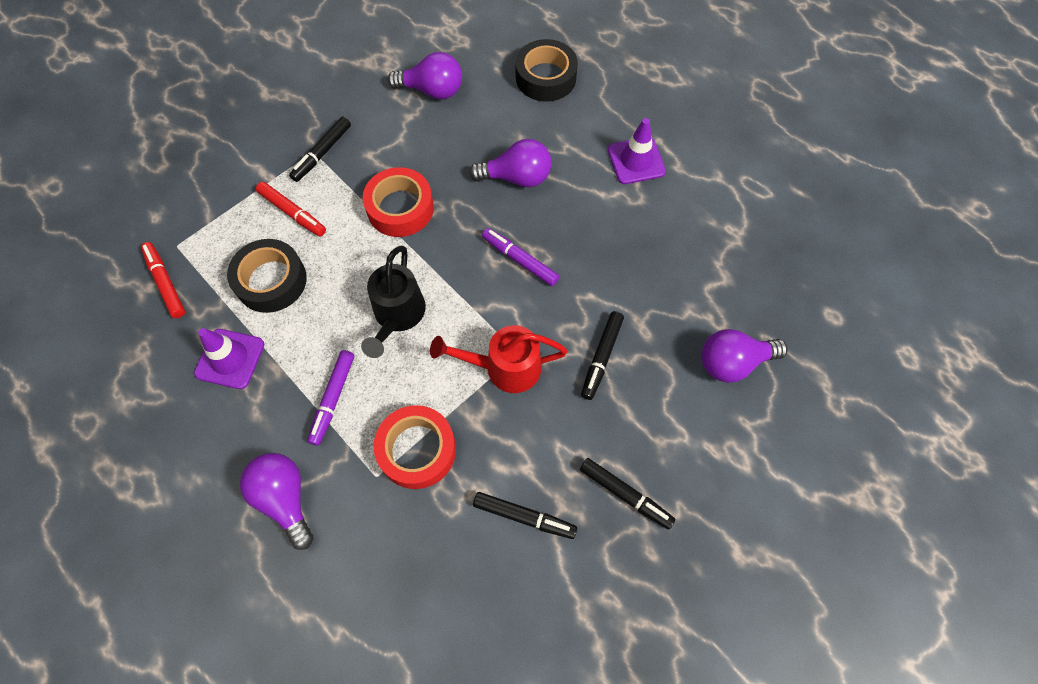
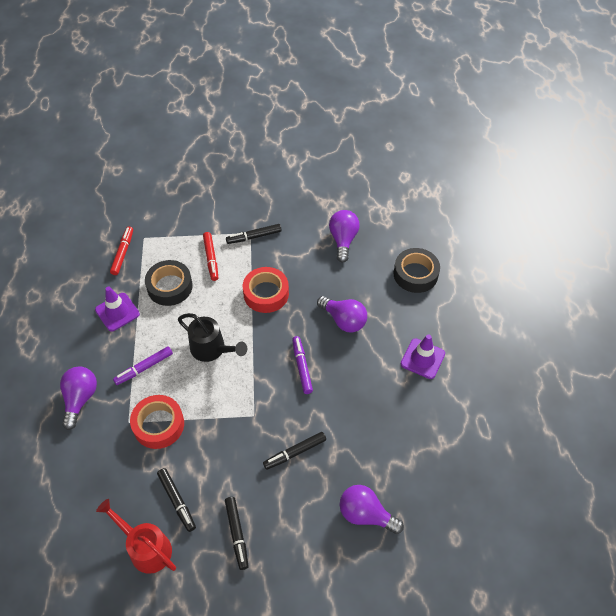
camera: 40 degrees right, 10 degrees down
(397, 316) = (212, 349): black watering can -> black watering can turned 105 degrees counterclockwise
(432, 90) = (343, 240): purple light bulb -> purple light bulb turned 135 degrees counterclockwise
(504, 367) = (239, 417): red watering can -> red watering can (146, 547)

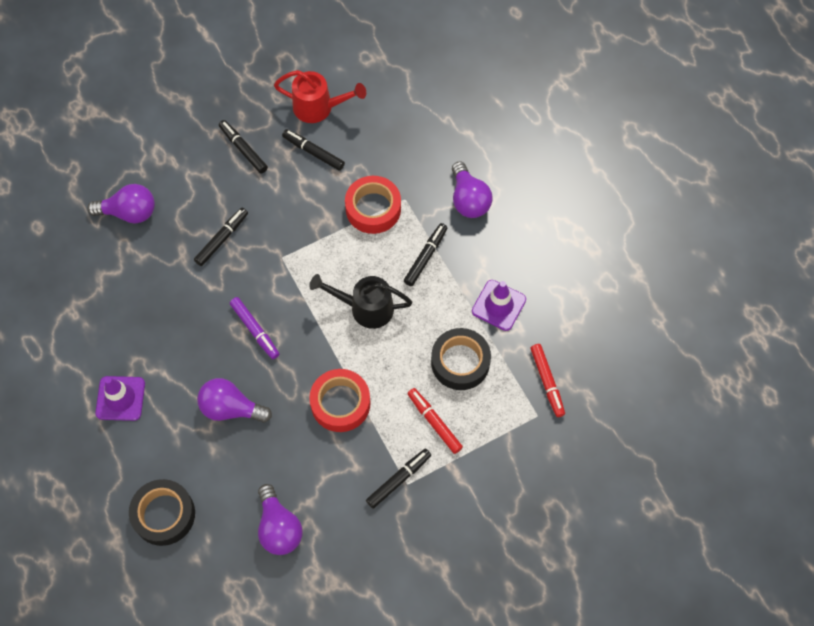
camera: 155 degrees right, 10 degrees up
(144, 368) = (426, 257): purple marker -> black marker

